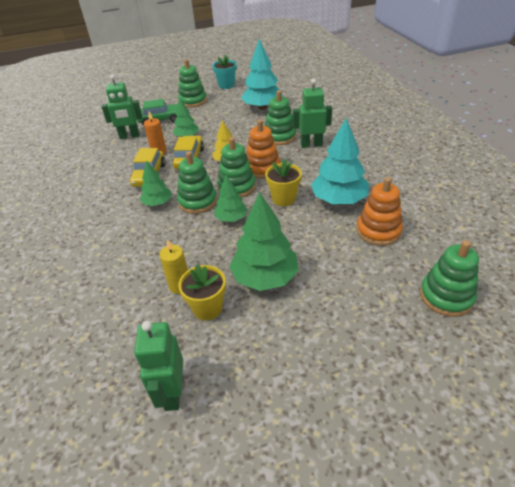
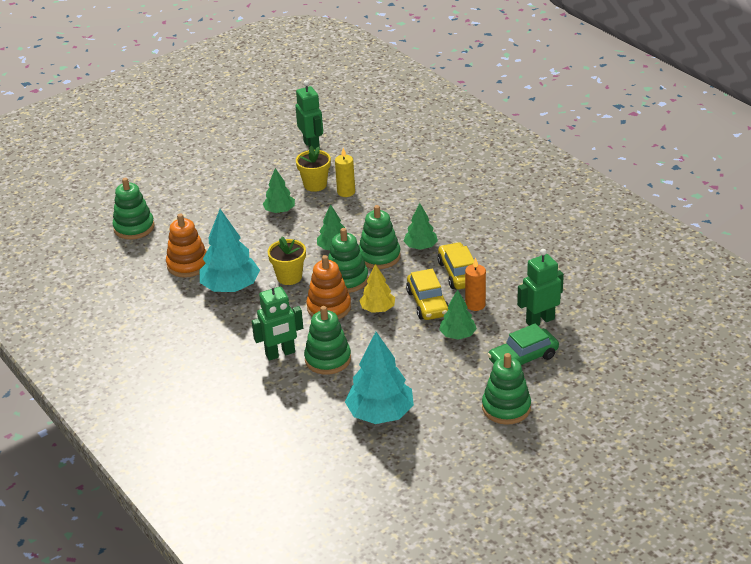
camera: 160 degrees right, 5 degrees down
(226, 85) = (476, 460): turquoise flower pot -> none
(265, 277) = (279, 211): green tree -> green tree, size x0.58

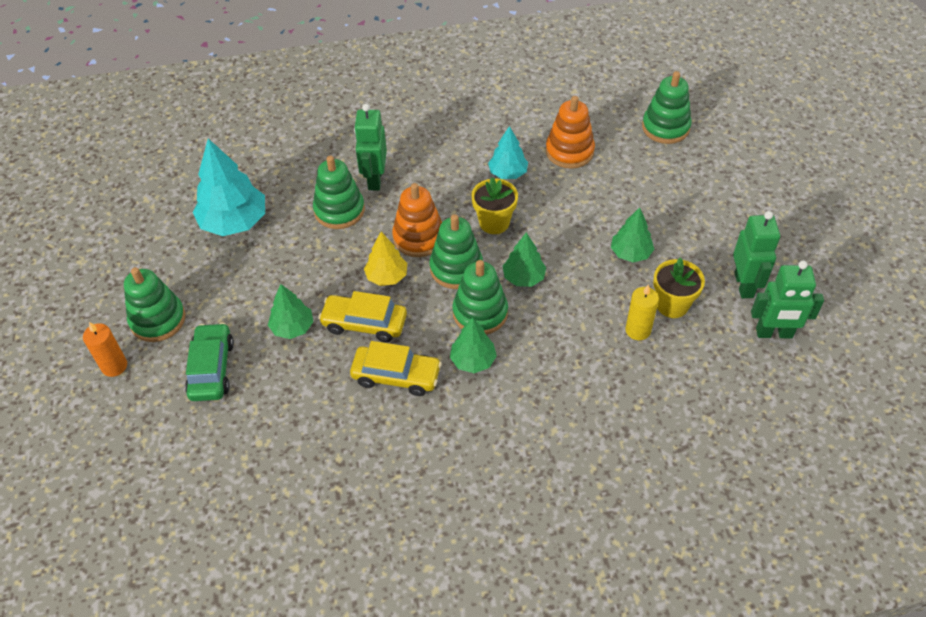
camera: 115 degrees right, 15 degrees up
(231, 287) = (507, 173): turquoise tree -> turquoise tree, size x0.58
(475, 304) = (329, 366): orange candle -> orange candle (114, 366)
(540, 320) = (256, 416): green robot -> green robot (744, 285)

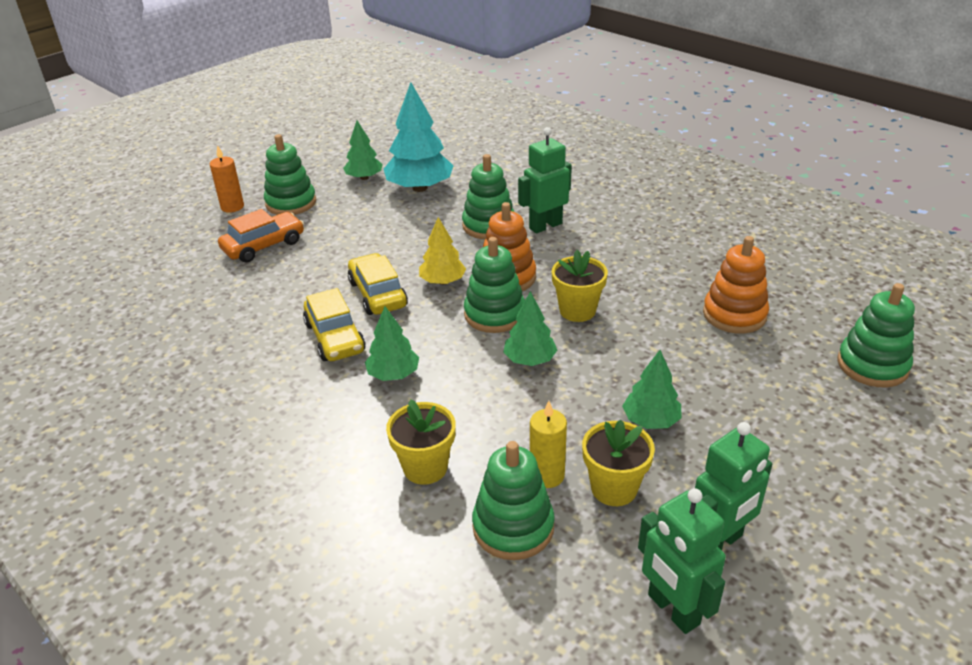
camera: 55 degrees right, 15 degrees down
(211, 369) = (263, 246): green car -> orange car
(292, 327) = (339, 262): green tree -> green tree (364, 178)
(480, 313) = (455, 353): green stacking toy -> green stacking toy (513, 527)
(507, 173) = (651, 290): turquoise tree -> none
(583, 389) = (425, 467): none -> yellow flower pot

